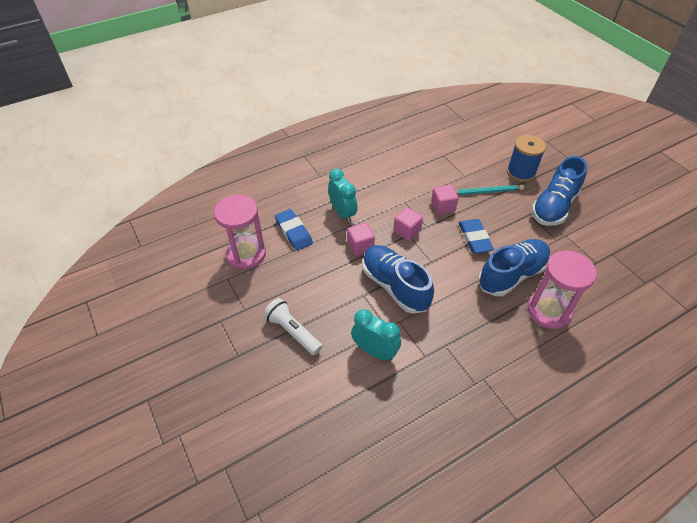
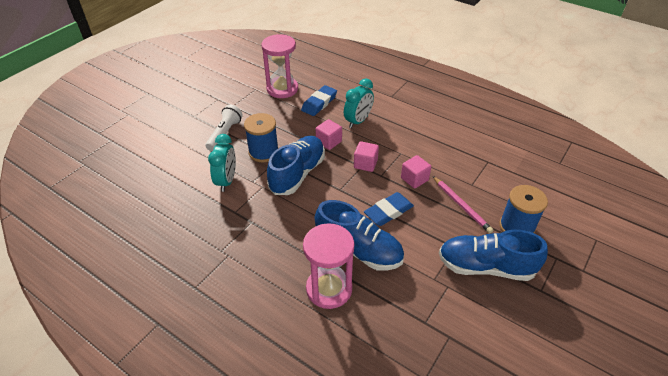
camera: 65 degrees right, 5 degrees down
(346, 304) = (263, 152): none -> blue spool
(486, 191) = (461, 205): turquoise pencil -> pink pencil

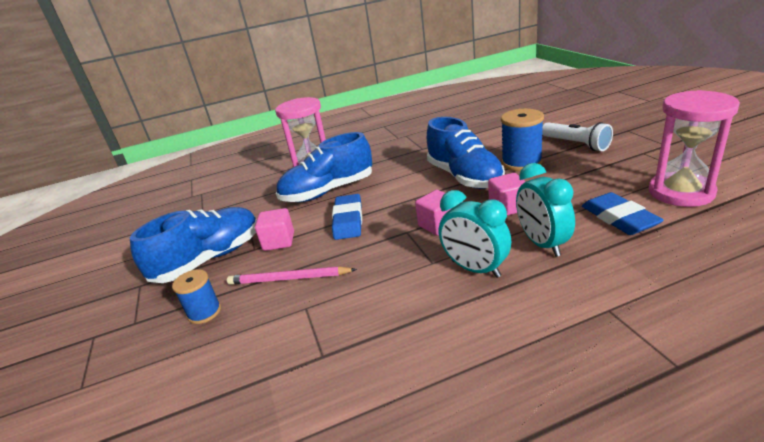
camera: 130 degrees right, 15 degrees down
(227, 181) = (489, 141): turquoise clock -> turquoise clock (475, 269)
(414, 179) = (372, 256): pink cube -> pink cube (279, 241)
(516, 227) = (204, 312): blue spool -> blue spool, size x0.62

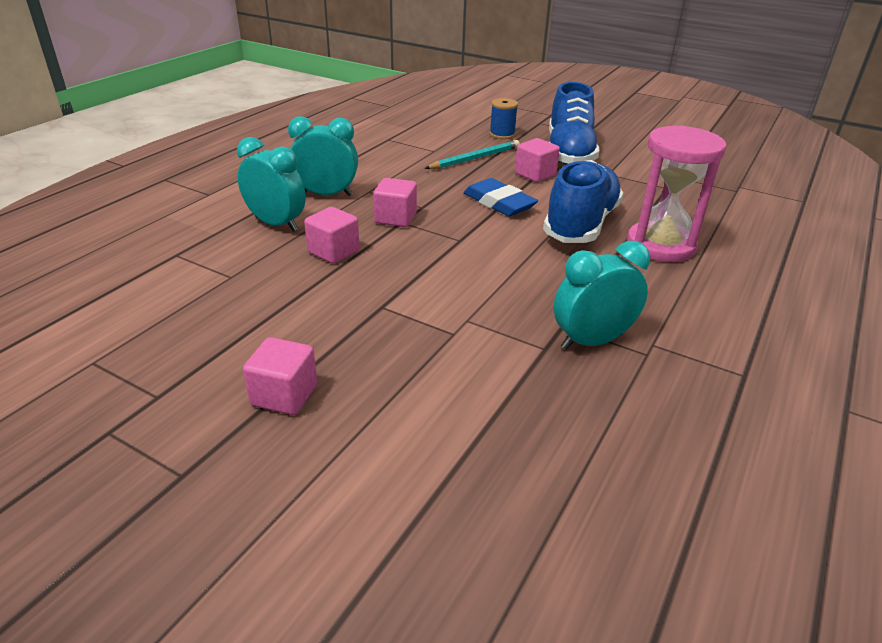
camera: 135 degrees right, 5 degrees up
(289, 279) = (475, 158): pink pencil -> turquoise pencil
(420, 141) = (592, 341): none -> turquoise clock
(464, 177) = (426, 281): blue shoe -> none
(521, 162) = (361, 326): blue spool -> none
(576, 144) = (284, 395): white flashlight -> pink cube
(619, 218) = (200, 265): blue eraser -> none
(681, 192) = (118, 317): pink hourglass -> none

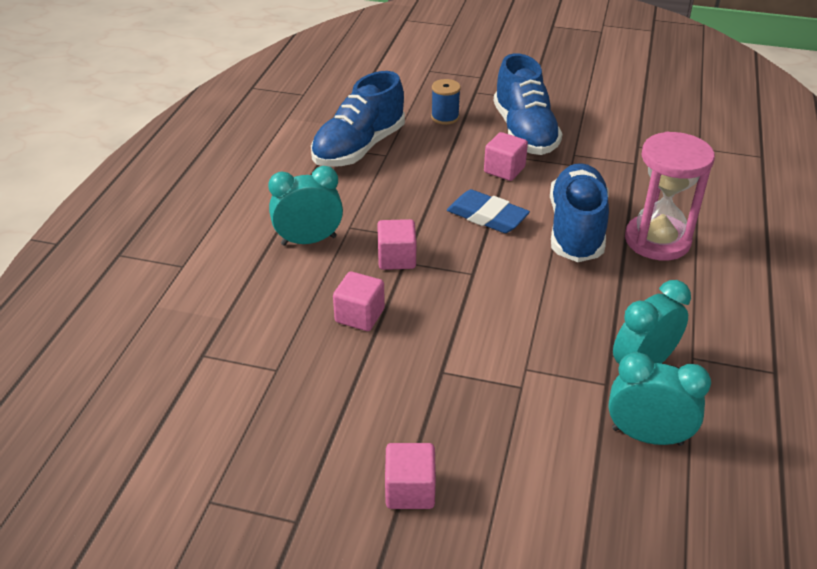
camera: 15 degrees left, 5 degrees up
(276, 224) = (281, 292): turquoise clock -> turquoise clock (647, 436)
(413, 143) = (359, 148): none -> blue shoe
(475, 158) = (434, 158): turquoise pencil -> none

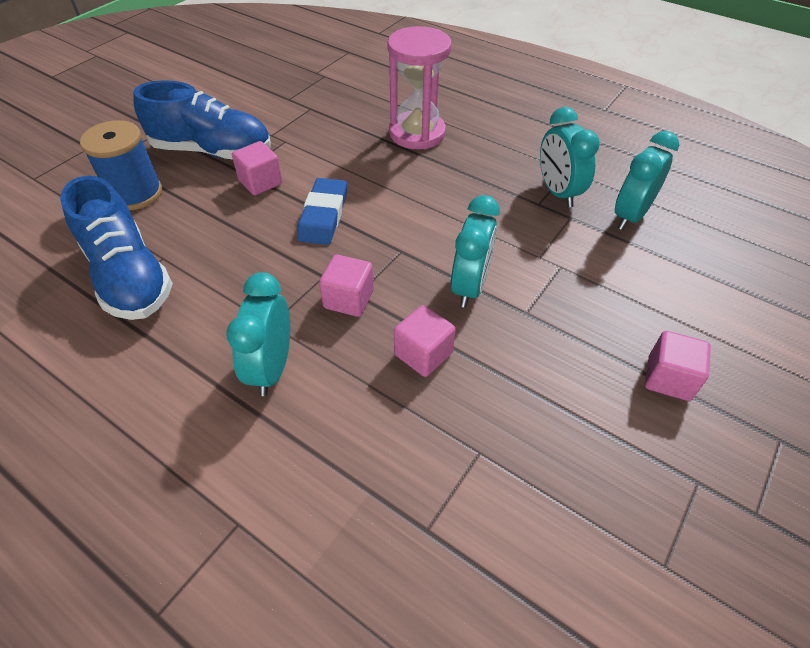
camera: 70 degrees left, 10 degrees up
(445, 117) = (135, 193): blue spool -> blue spool, size x1.61
(453, 327) = (470, 286): none -> turquoise clock
(487, 216) = (323, 215): blue eraser -> blue eraser turned 45 degrees counterclockwise
(576, 229) = (377, 169): blue shoe -> none

